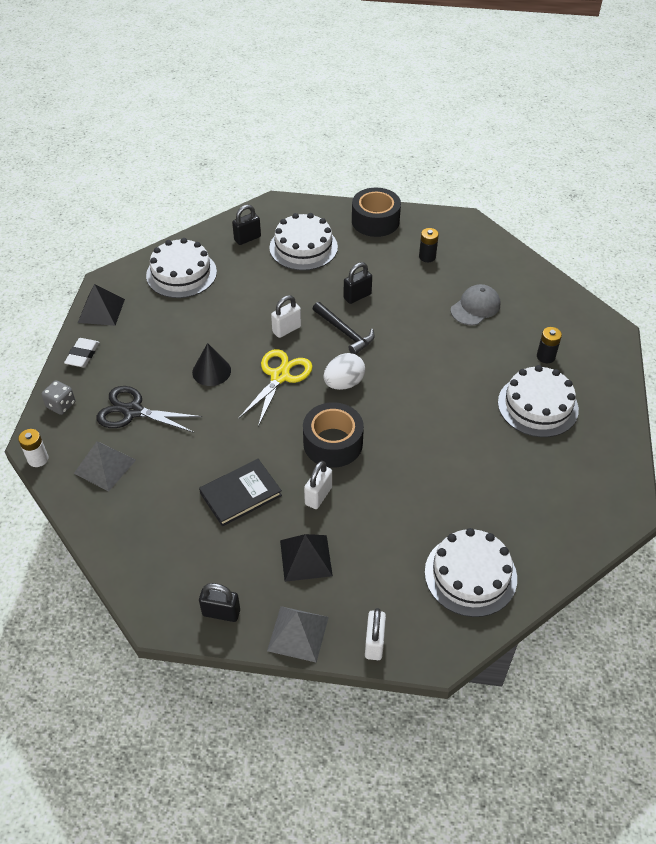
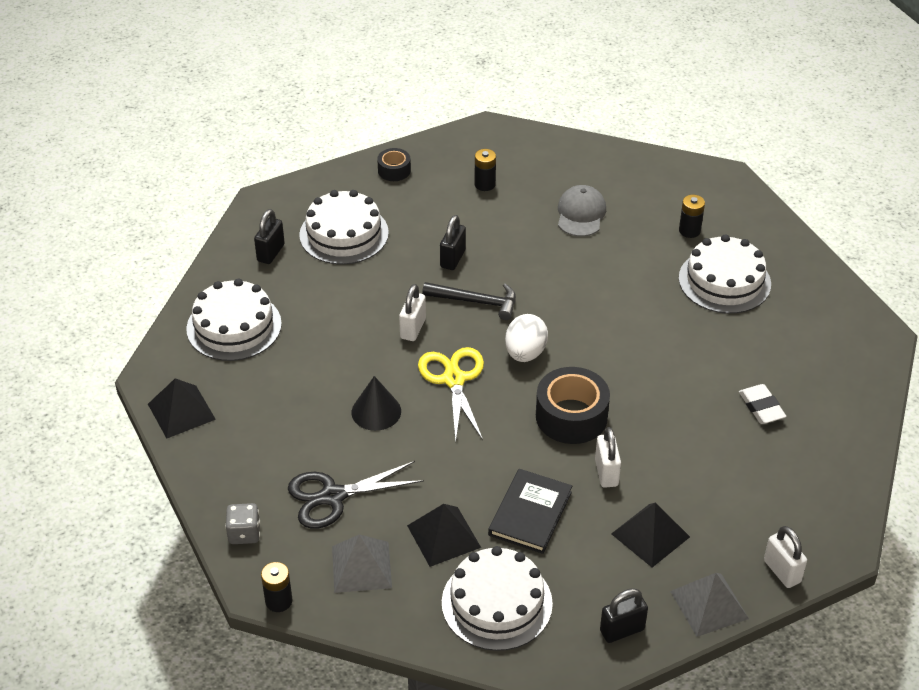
camera: 35 degrees left, 5 degrees down
(38, 459) = (278, 601): white battery -> black battery
(82, 355) = (211, 469): white eraser -> white eraser (761, 407)
(172, 476) = (443, 536): none -> black pyramid
(375, 221) = (394, 170): black tape -> black tape, size x0.53
(470, 575) = (806, 464): white cake -> white cake (497, 603)

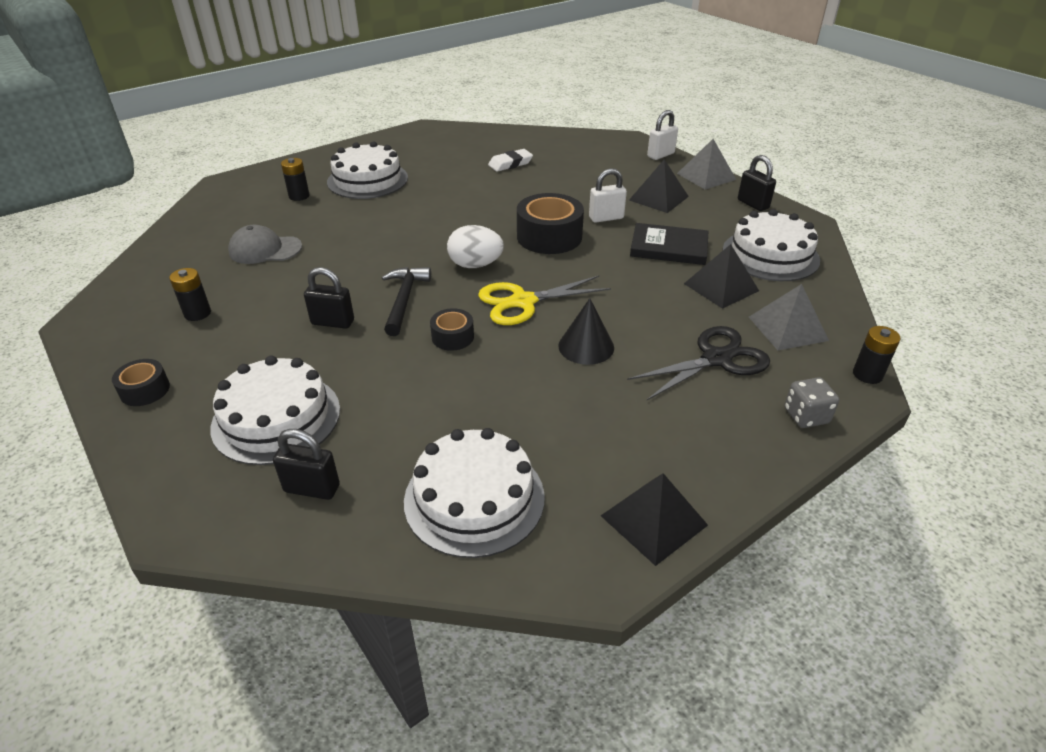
camera: 100 degrees left, 5 degrees down
(333, 496) = (716, 359): black scissors -> black scissors turned 90 degrees counterclockwise
(413, 329) = (452, 337): white padlock -> black tape

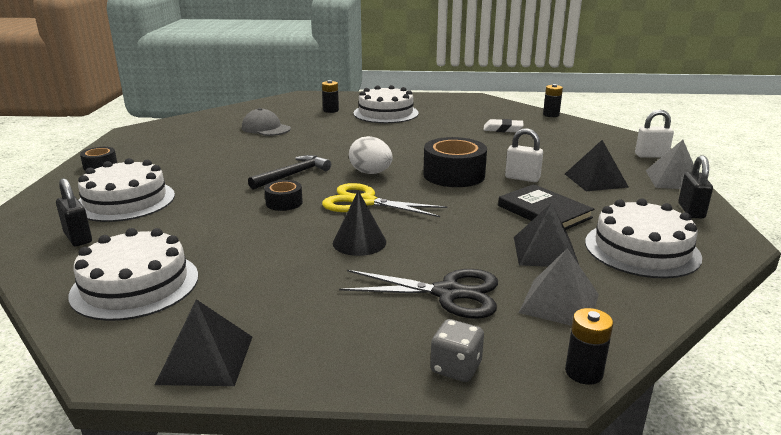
camera: 40 degrees right, 15 degrees down
(197, 313) = (181, 144): black battery -> black battery (551, 115)
(333, 322) = (234, 171): black padlock -> none

